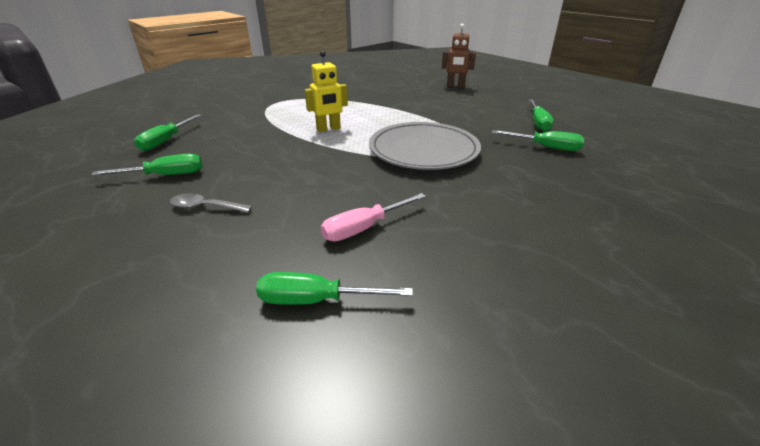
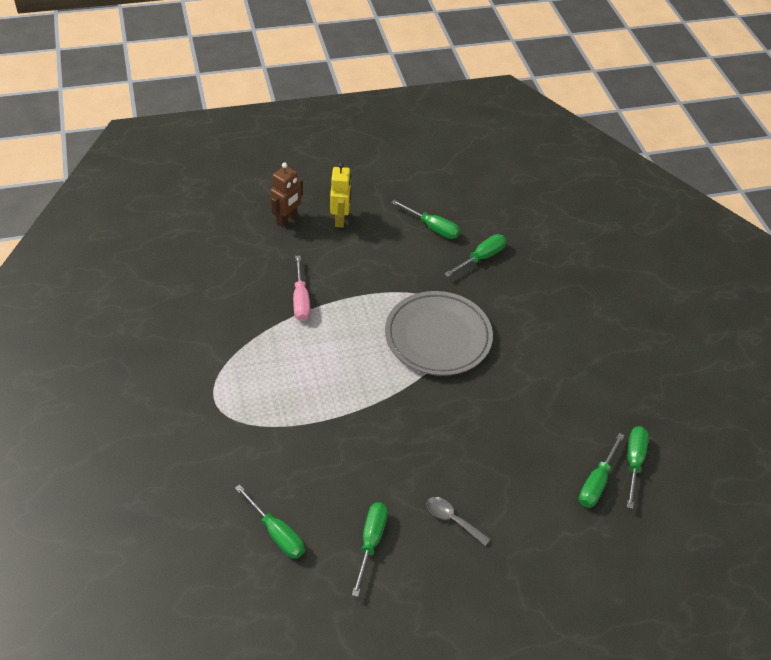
camera: 65 degrees left, 15 degrees up
(205, 207) = (452, 520): grey spoon -> grey spoon turned 90 degrees clockwise
(328, 129) = (340, 383): yellow robot -> yellow robot (340, 219)
(364, 228) = (536, 430): pink screwdriver -> pink screwdriver (301, 300)
(381, 332) = (633, 462): none -> green screwdriver

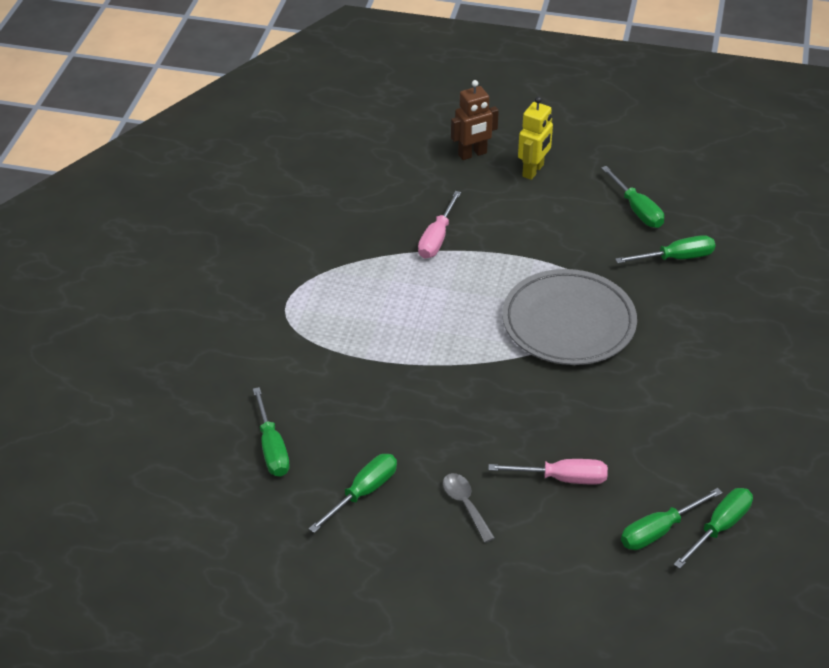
camera: 30 degrees right, 5 degrees down
(507, 468) = (562, 478): none -> pink screwdriver

